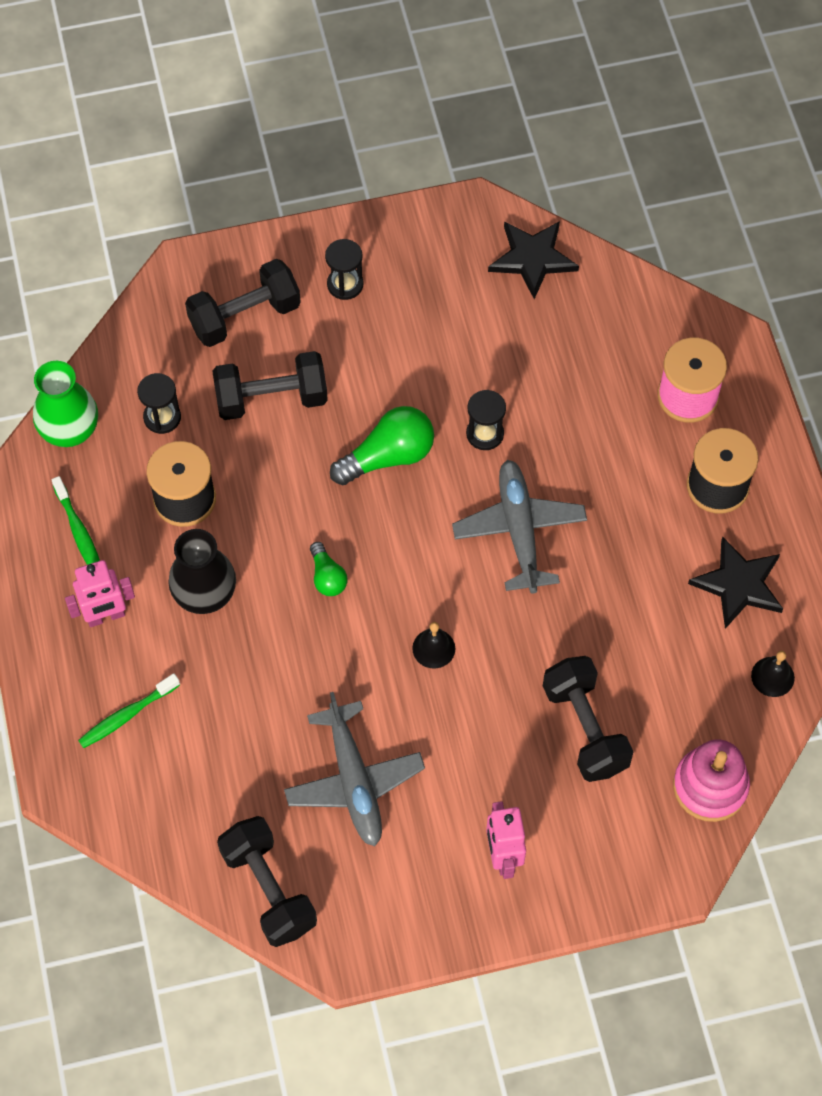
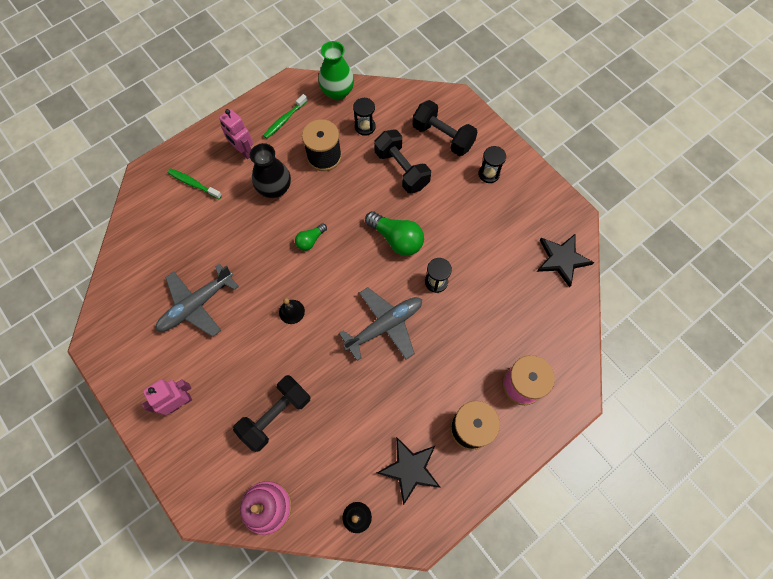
camera: 65 degrees right, 5 degrees up
(268, 889) = (120, 290): black dumbbell -> none

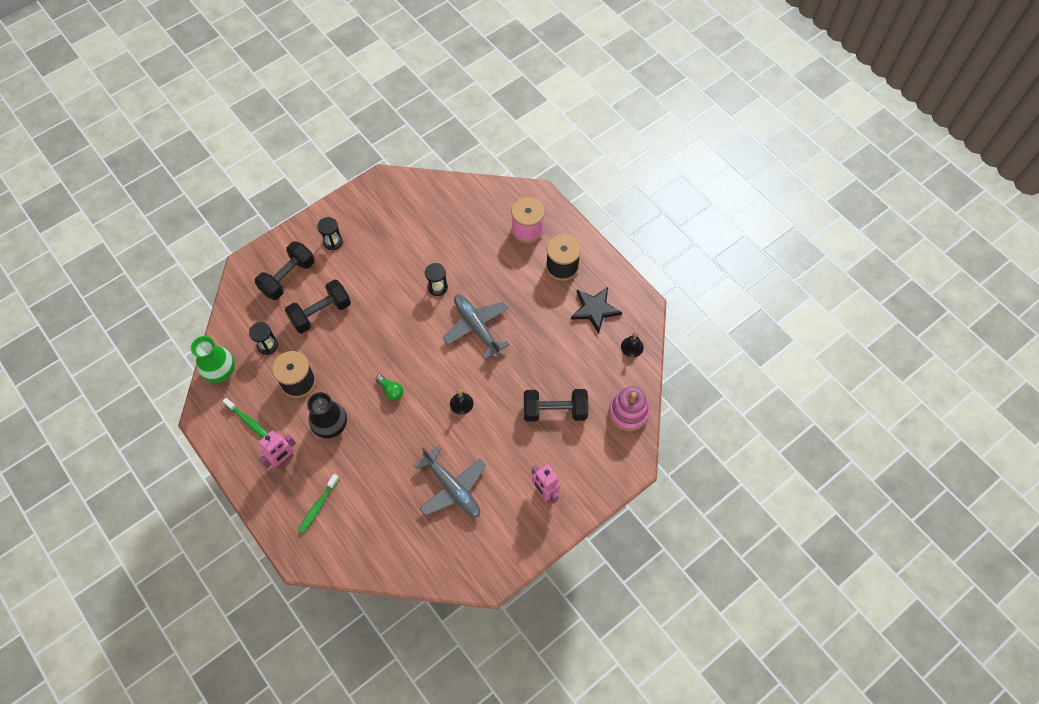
camera: 90 degrees left, 5 degrees down
(276, 415) = (555, 411): black dumbbell -> black dumbbell turned 45 degrees counterclockwise
(396, 239) = (394, 317): green light bulb -> none
(562, 259) = (421, 193): black star -> none

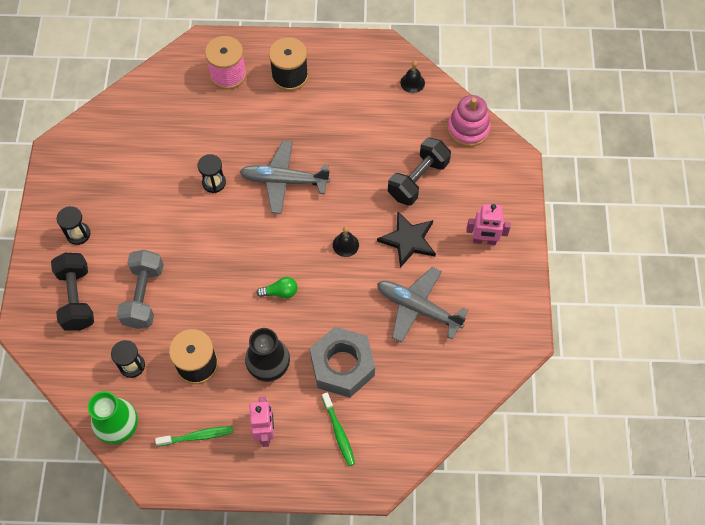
camera: 50 degrees left, 0 degrees up
(321, 313) = (144, 296): black dumbbell -> grey dumbbell
(368, 471) = (342, 366): none -> grey nut
(452, 488) = (418, 308): grey plane -> grey plane turned 150 degrees counterclockwise
(594, 309) = (353, 83): black star -> black star (408, 240)

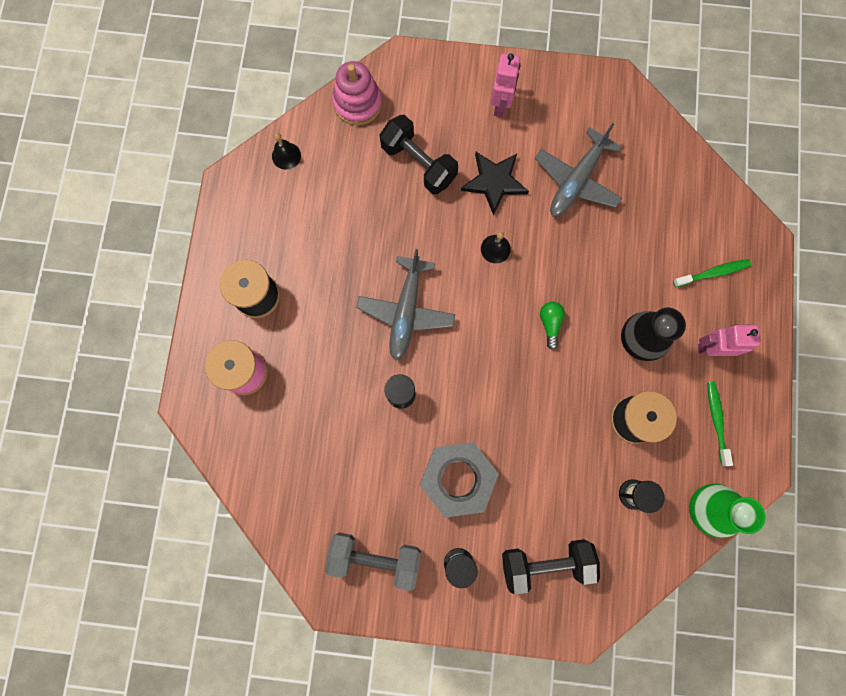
camera: 85 degrees left, 15 degrees up
(144, 296) = (546, 480): grey dumbbell -> grey dumbbell (375, 557)
(342, 366) = (639, 263): grey nut -> grey nut (457, 478)

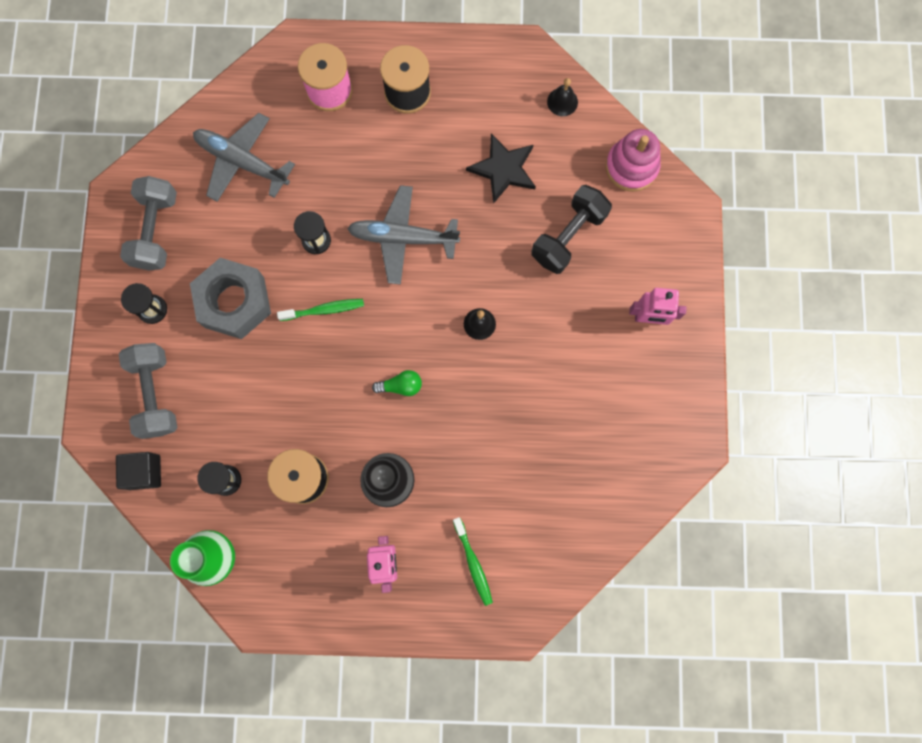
camera: 85 degrees right, 0 degrees up
(494, 182) = (556, 317): black star -> black star (503, 169)
(545, 562) = (155, 394): black dumbbell -> grey dumbbell
(576, 180) = (567, 407): grey plane -> grey plane (242, 162)
(623, 576) = (144, 472): none -> black cube
(716, 421) = (307, 568): green toothbrush -> green toothbrush (324, 310)

